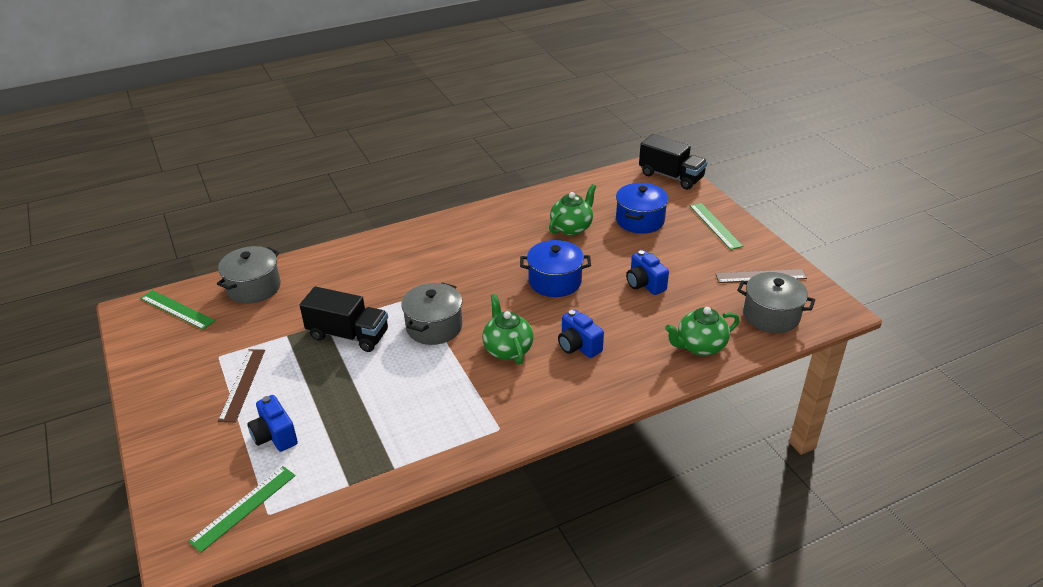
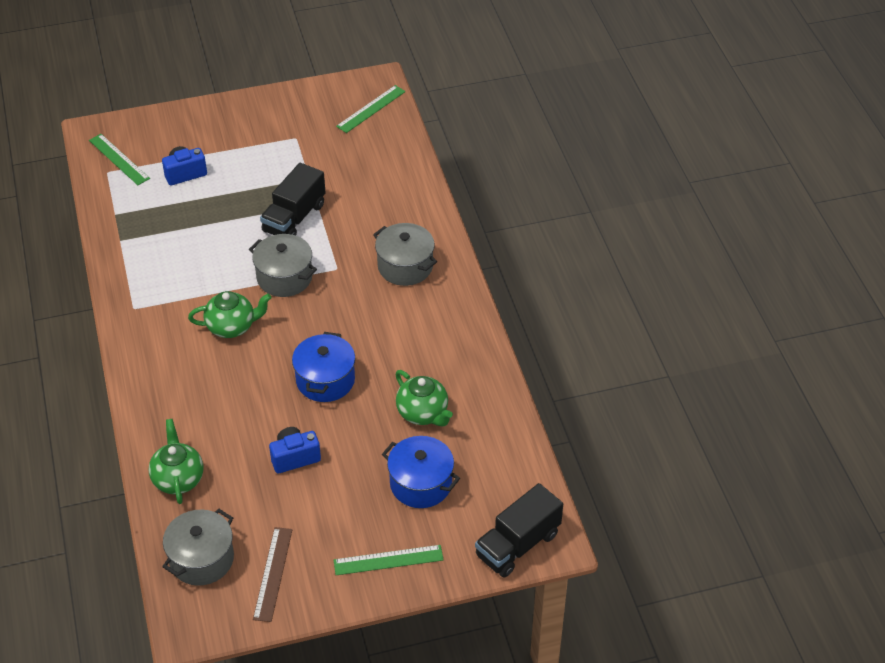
camera: 100 degrees right, 10 degrees up
(242, 384) = (253, 153): brown ruler -> none
(254, 288) = (388, 155): grey pot -> grey pot (405, 266)
(578, 346) = (216, 380): blue camera -> none

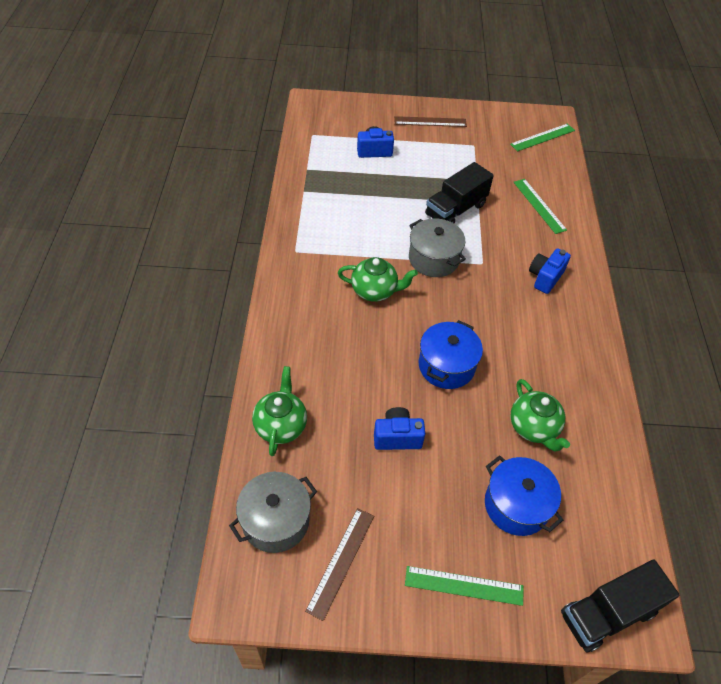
camera: 15 degrees right, 5 degrees up
(119, 159) = (325, 127): green ruler -> green ruler (539, 205)
(239, 122) = (430, 122): none -> brown ruler
(405, 266) = (545, 278): grey pot -> blue camera

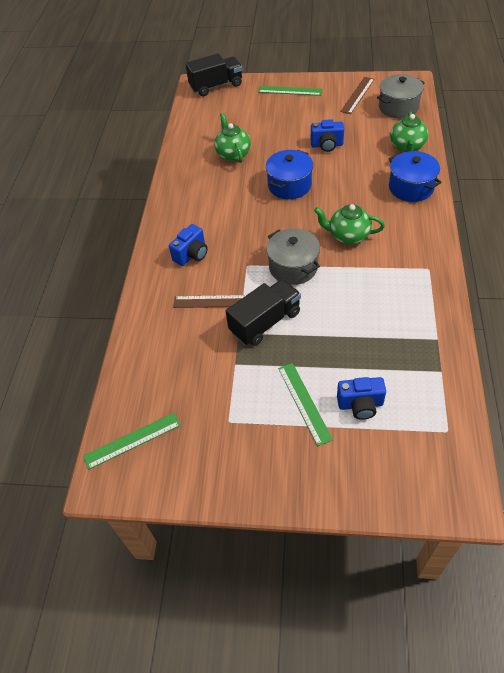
camera: 170 degrees left, 0 degrees up
(430, 122) = (283, 465): brown ruler -> brown ruler (215, 301)
(516, 505) = (254, 120): blue pot -> blue pot (411, 187)
(539, 205) = (172, 332): green ruler -> green ruler (304, 402)

